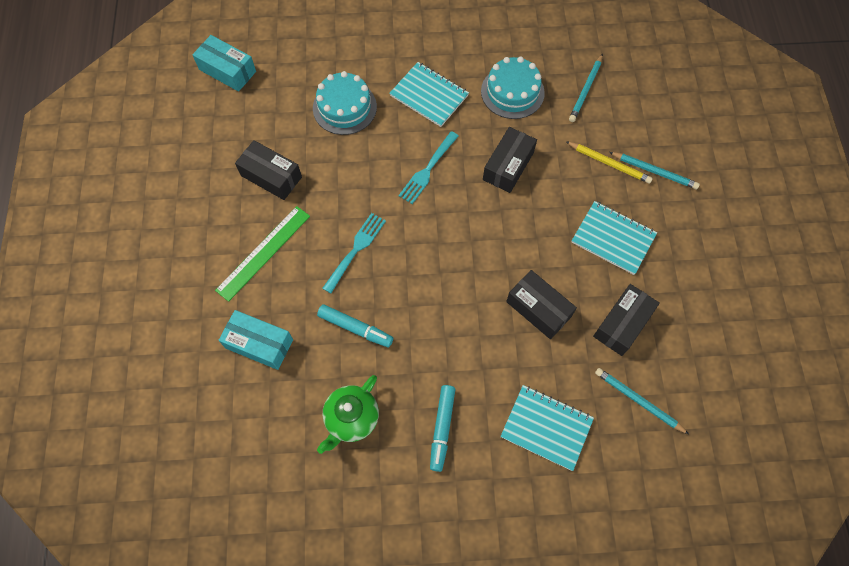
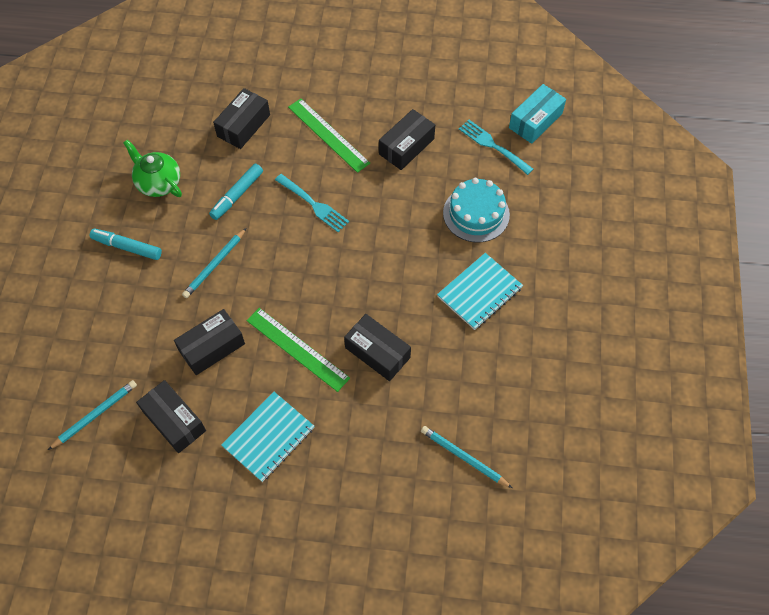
camera: 100 degrees right, 5 degrees down
(259, 344) = (243, 125): turquoise box -> black box
(428, 169) = (388, 277): turquoise fork -> turquoise fork (493, 146)
(512, 92) = (472, 376): turquoise cake -> none
(521, 232) = (297, 349): none -> green ruler
(546, 428) = (99, 329): turquoise notebook -> none
(609, 163) = (360, 457): yellow pencil -> none
(654, 171) = (340, 505): turquoise pencil -> turquoise pencil (215, 265)

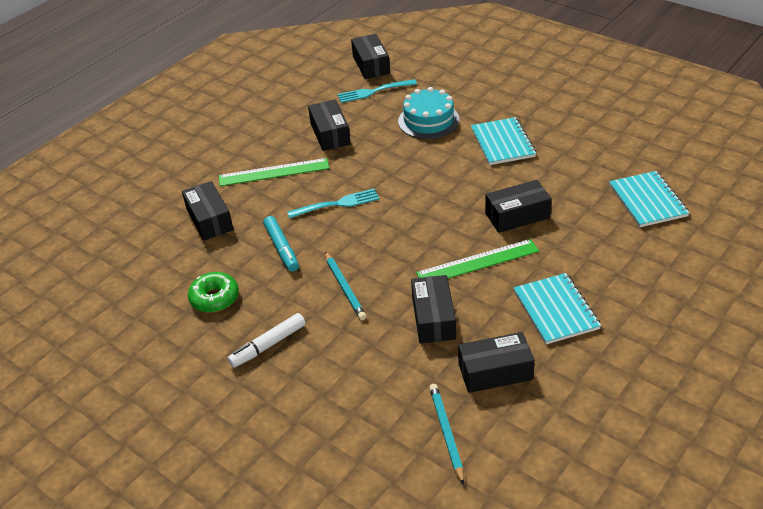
camera: 55 degrees left, 20 degrees down
(127, 247) = (268, 345): turquoise marker -> white marker
(158, 183) = (214, 298): green teapot -> green donut
(464, 457) = (647, 201): turquoise pencil -> turquoise notebook
(535, 121) = (371, 65): turquoise box -> black box

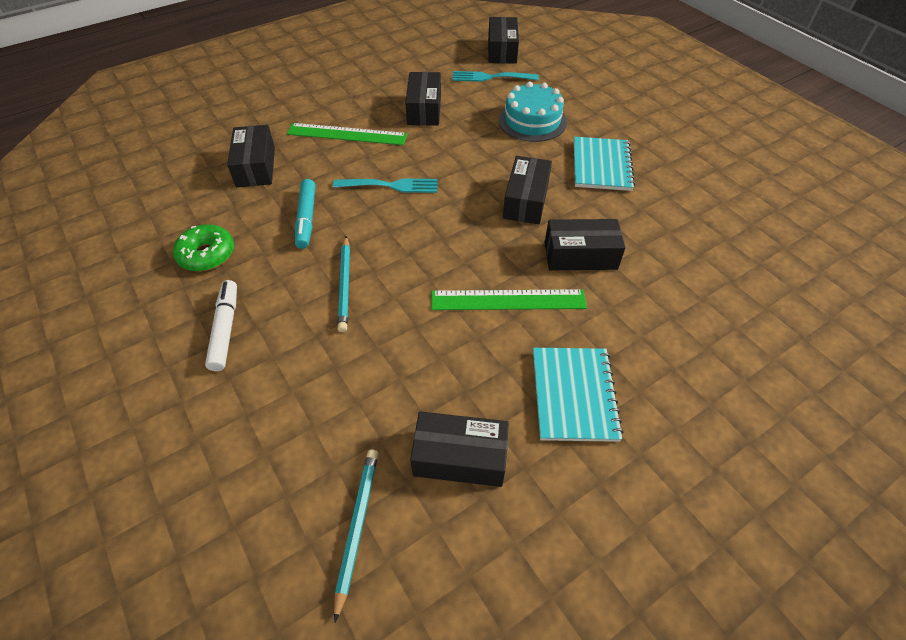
camera: 15 degrees right, 10 degrees up
(268, 345) = (225, 329): white marker -> white marker turned 105 degrees clockwise
(433, 318) = (422, 356): black box -> black box (526, 200)
(647, 201) = (747, 282): turquoise notebook -> none

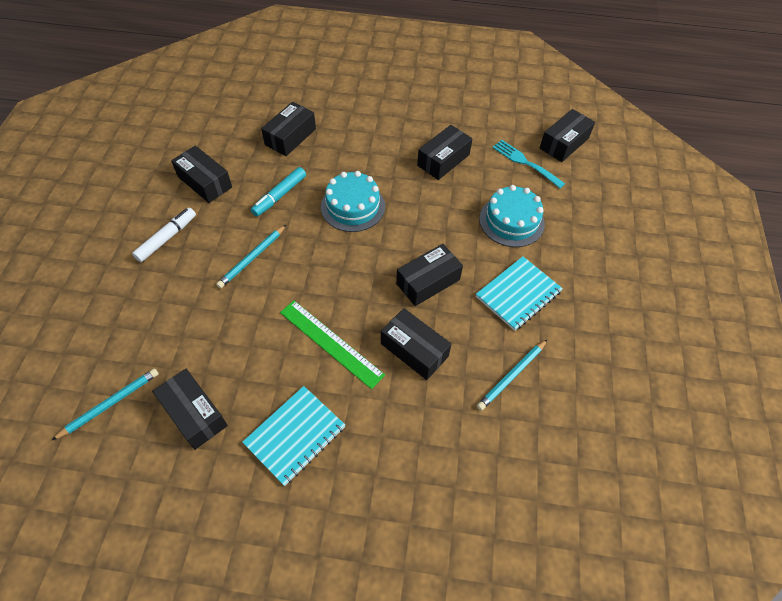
camera: 40 degrees right, 5 degrees up
(207, 254) = (204, 182): green donut -> black box
(347, 134) = (369, 147): green ruler -> none
(389, 186) = (353, 206): turquoise fork -> turquoise cake
(669, 222) = (512, 376): none -> turquoise pencil

